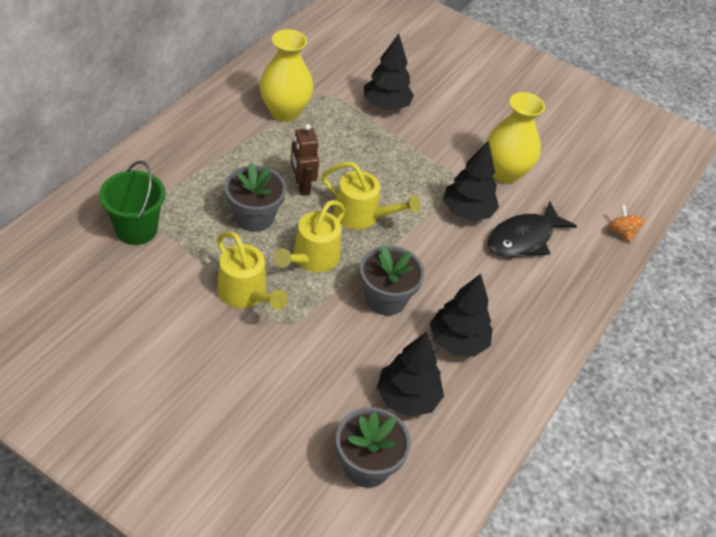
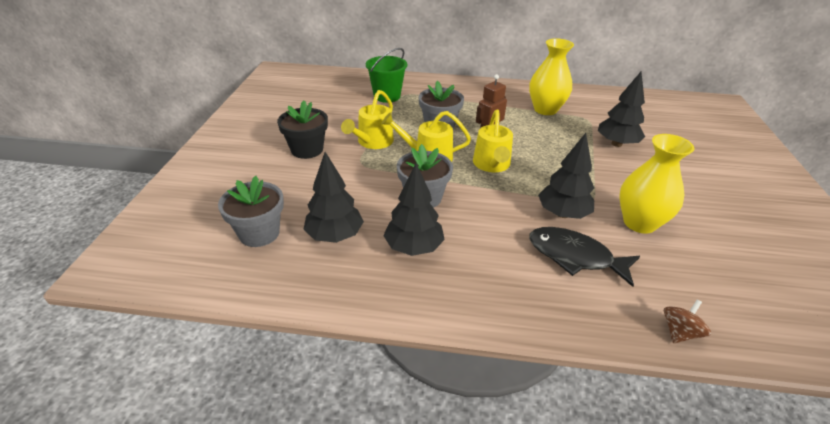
camera: 70 degrees right, 10 degrees down
(218, 365) = (307, 150): none -> black flower pot
(621, 233) = (679, 332): orange spinning top -> brown spinning top

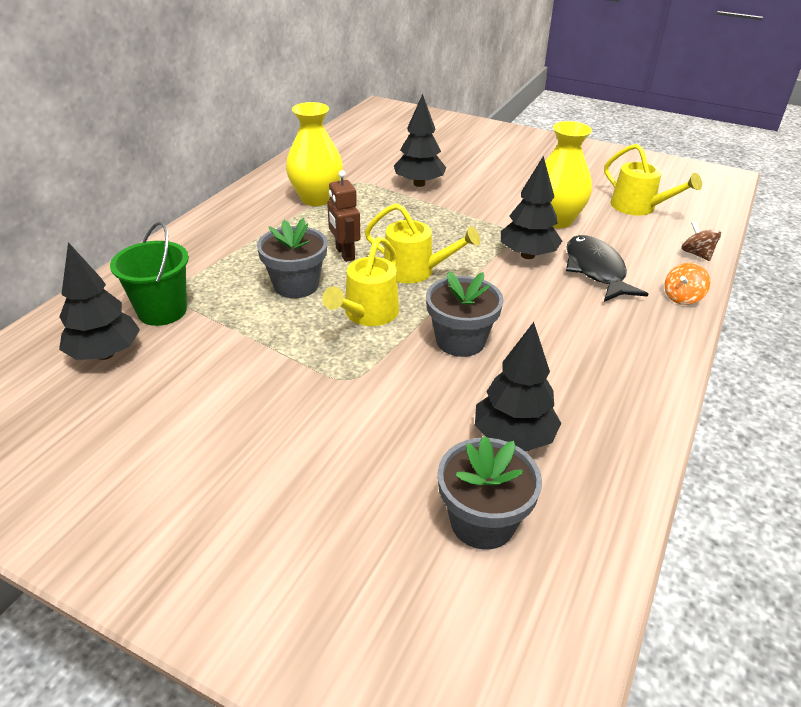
camera: 70 degrees left, 0 degrees up
(307, 150) = (270, 433): black flower pot -> none
(372, 142) = (296, 355): yellow watering can -> yellow watering can (638, 207)
(414, 247) = (556, 372): black tree -> black tree (105, 354)
(575, 256) = (596, 270): black fish -> black fish turned 120 degrees clockwise
(579, 321) = (682, 297): none -> orange spinning top

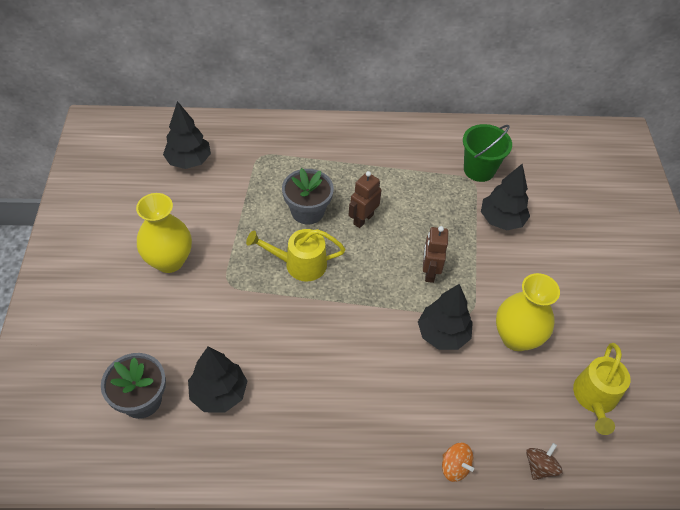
camera: 60 degrees right, 15 degrees up
(162, 311) = (240, 162): green bucket -> green bucket (479, 170)
(316, 198) = (425, 168): yellow vase -> yellow vase (169, 261)
(415, 271) = (369, 269): yellow watering can -> none
(448, 238) = (429, 272): none -> brown robot
(460, 341) = (301, 328): grey flower pot -> none
(596, 270) = (453, 390): black fish -> none
(682, 297) = (454, 467): orange spinning top -> orange spinning top turned 150 degrees counterclockwise

